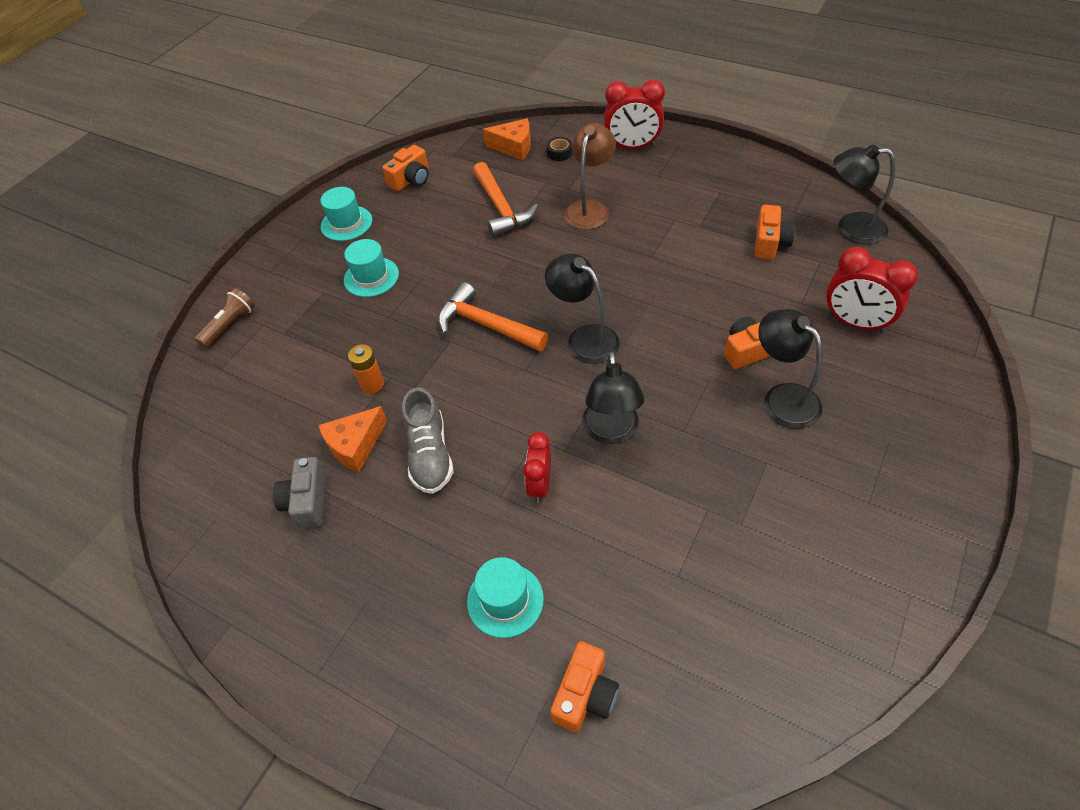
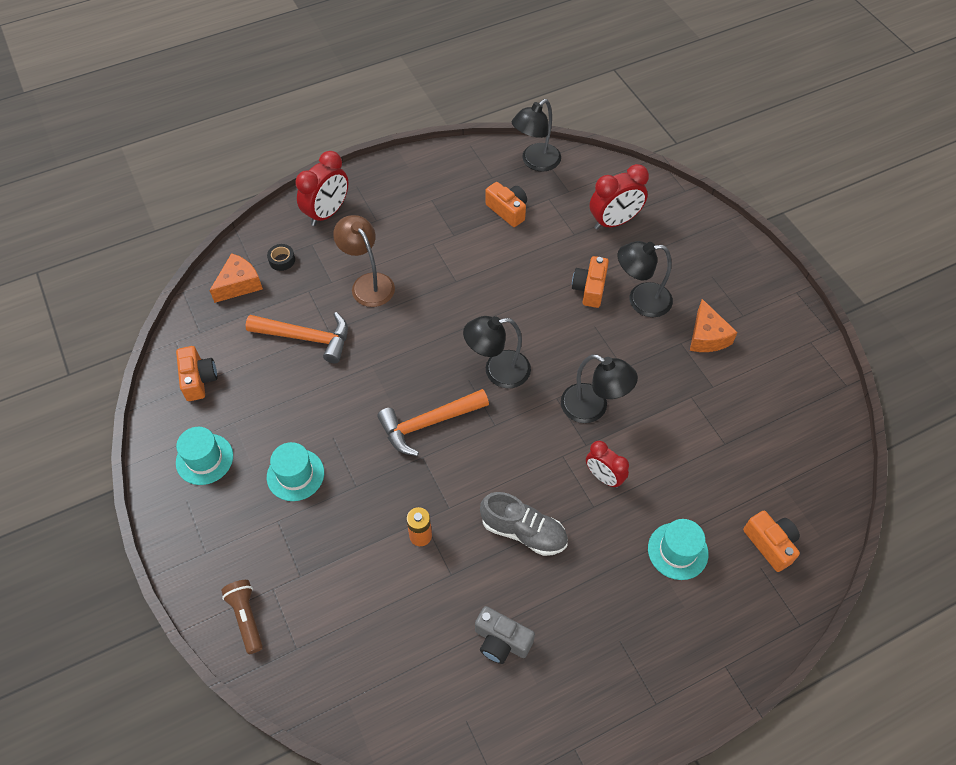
camera: 60 degrees left, 5 degrees up
(355, 445) = (473, 579): orange cheese -> orange cheese (707, 336)

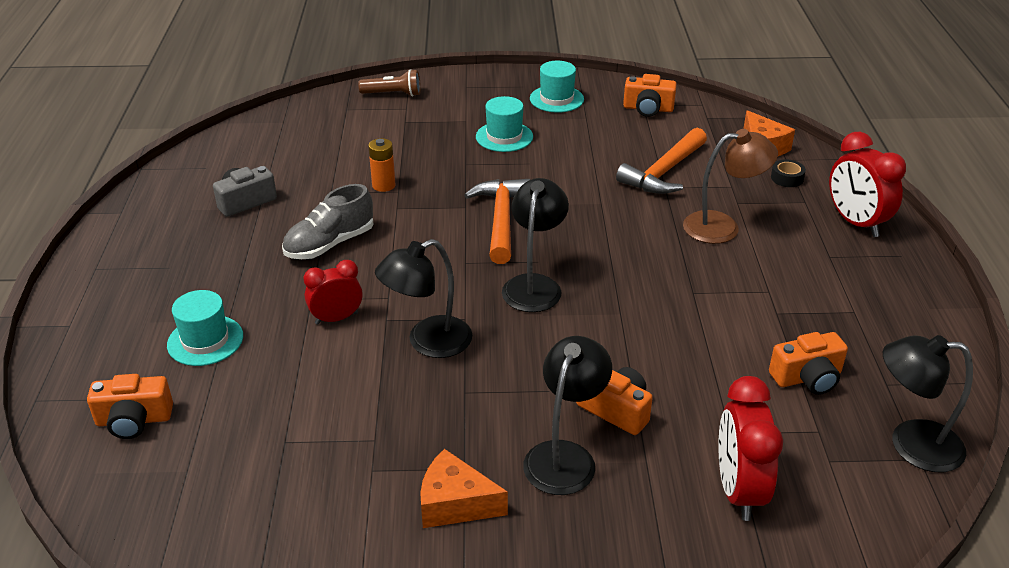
camera: 115 degrees right, 20 degrees down
(535, 162) = (911, 444): black lamp -> black lamp turned 60 degrees counterclockwise

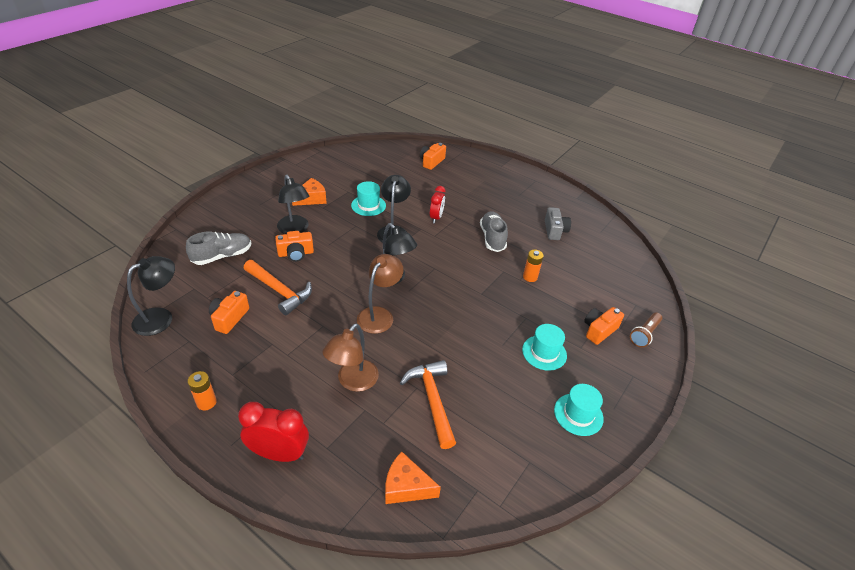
camera: 125 degrees right, 5 degrees up
(205, 340) = (458, 186): turquoise hat -> turquoise hat (368, 205)
(501, 220) = (456, 299): orange hammer -> orange hammer (279, 291)
(611, 260) = (379, 315): none -> brown lamp
(648, 109) = (521, 460): orange camera -> orange camera (599, 330)
(738, 490) = (222, 256): red clock -> grey shoe
(787, 178) = (358, 464): black tape -> none
(904, 303) = (206, 402): none -> orange battery

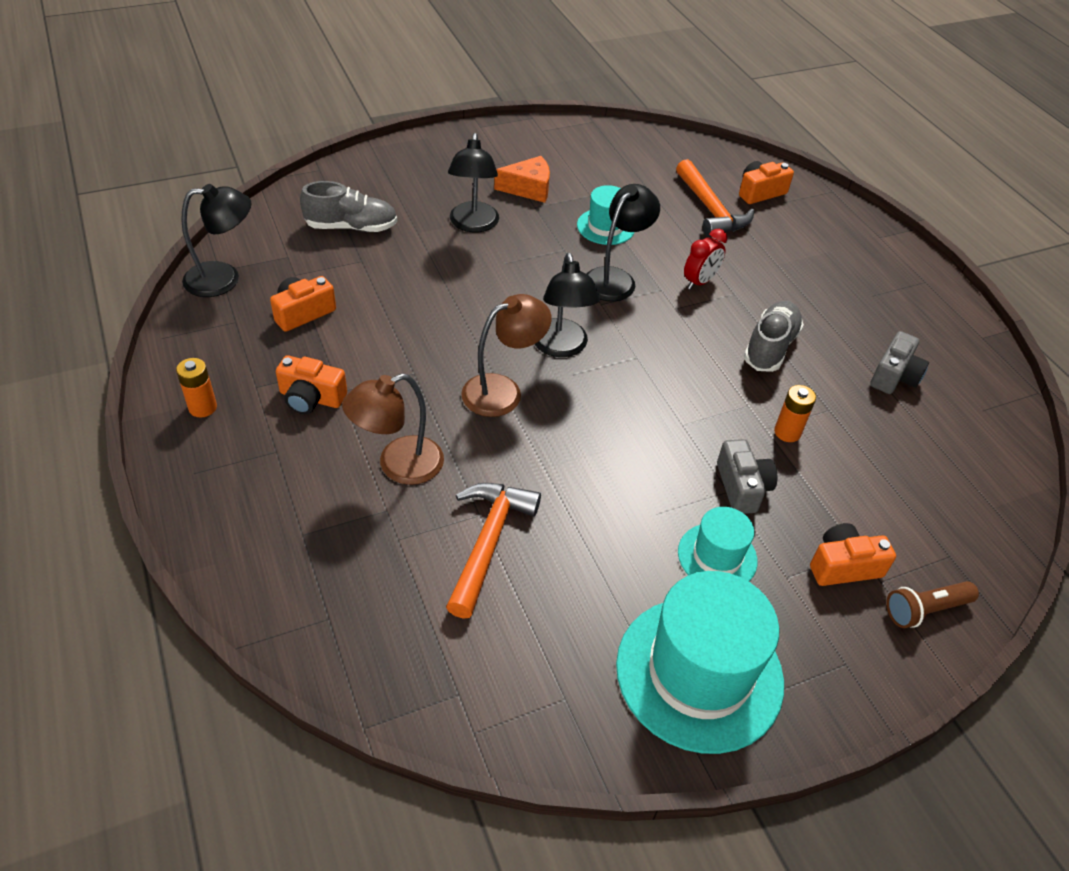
camera: 30 degrees right, 5 degrees up
(279, 291) = (391, 303): orange hammer -> orange hammer (710, 209)
(279, 453) = (241, 512): red clock -> none
(296, 253) = (449, 259): orange camera -> orange camera (311, 398)
(406, 486) = (365, 636): orange cheese -> none
(530, 313) = (742, 487): none -> grey camera
(578, 414) = (699, 673): turquoise hat -> turquoise hat, size x1.91

